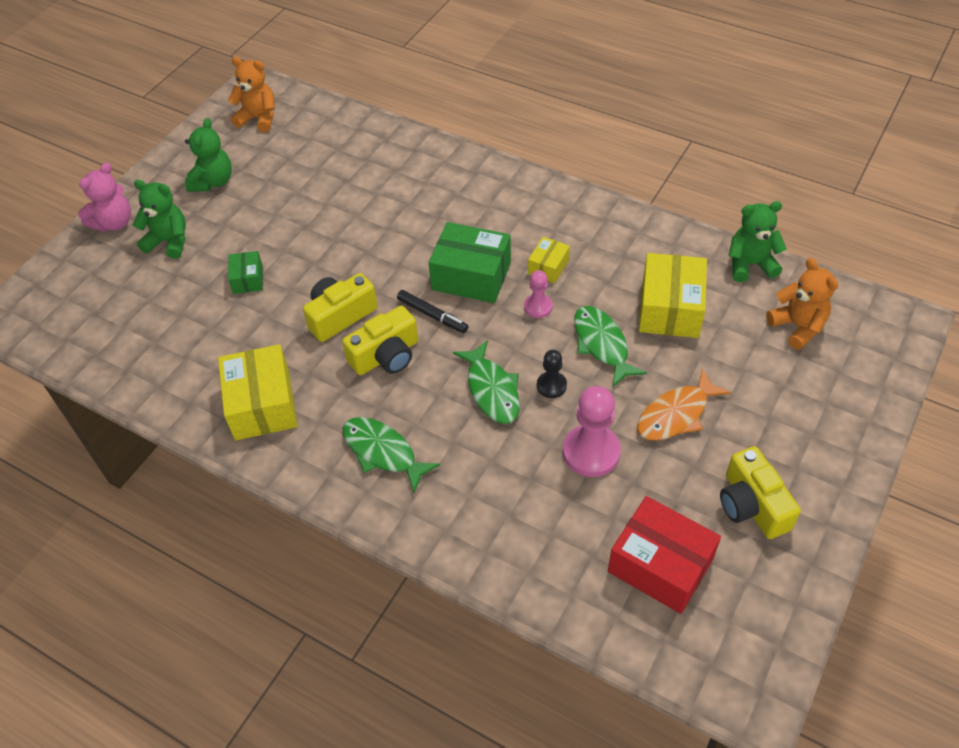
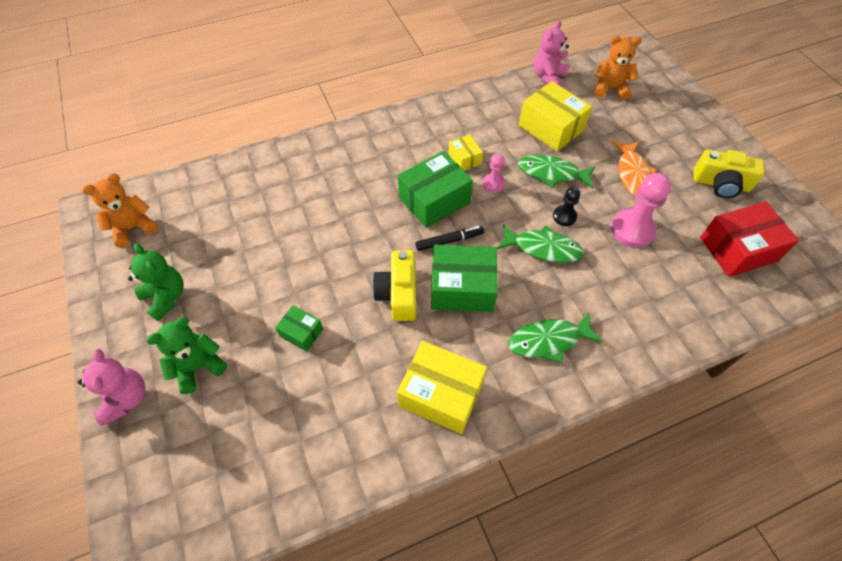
camera: 55 degrees left, 5 degrees up
(386, 355) = (462, 288): yellow camera -> green box
(750, 264) = (548, 77): green teddy bear -> pink teddy bear

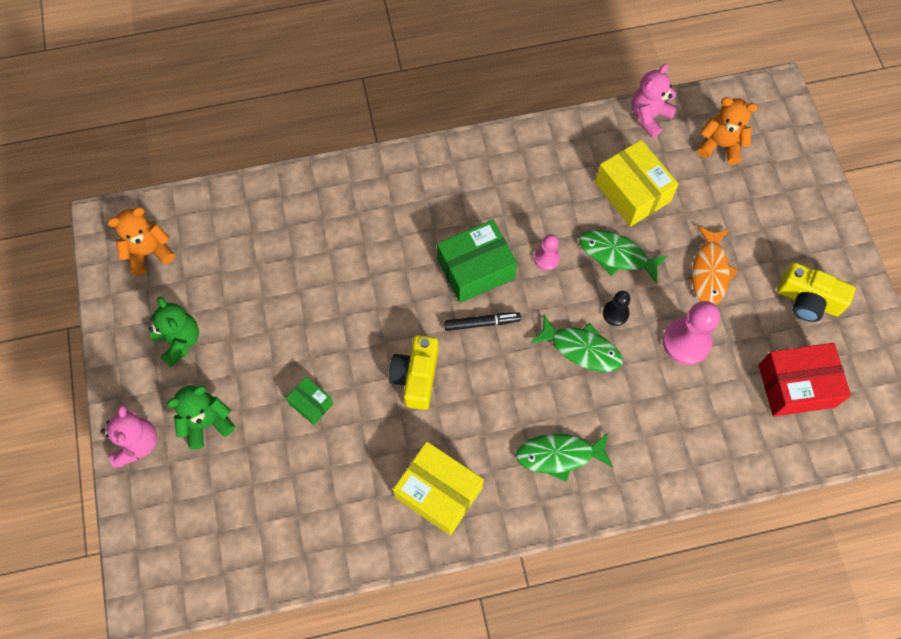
camera: 10 degrees right, 10 degrees up
(462, 288) = (483, 381): green box -> none
(464, 159) = (521, 220): yellow box -> none

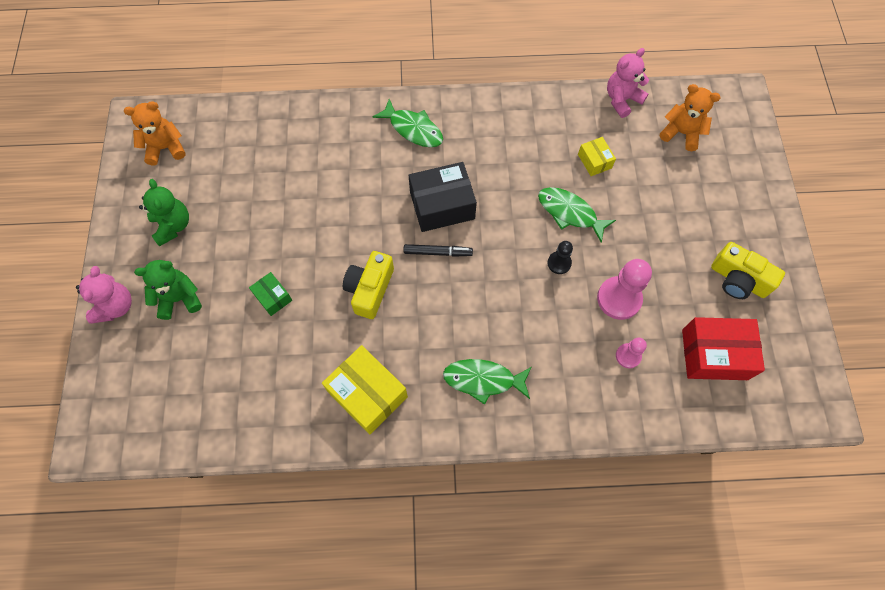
camera: 10 degrees right, 0 degrees up
(475, 269) = (442, 205): green box -> black box
(546, 258) = (506, 206): pink pawn -> pink pawn (628, 356)
(581, 348) = (522, 289): green fish -> green fish (413, 129)
(632, 192) = (594, 161): yellow box -> yellow box, size x0.52
(710, 271) = (652, 240): orange fish -> none

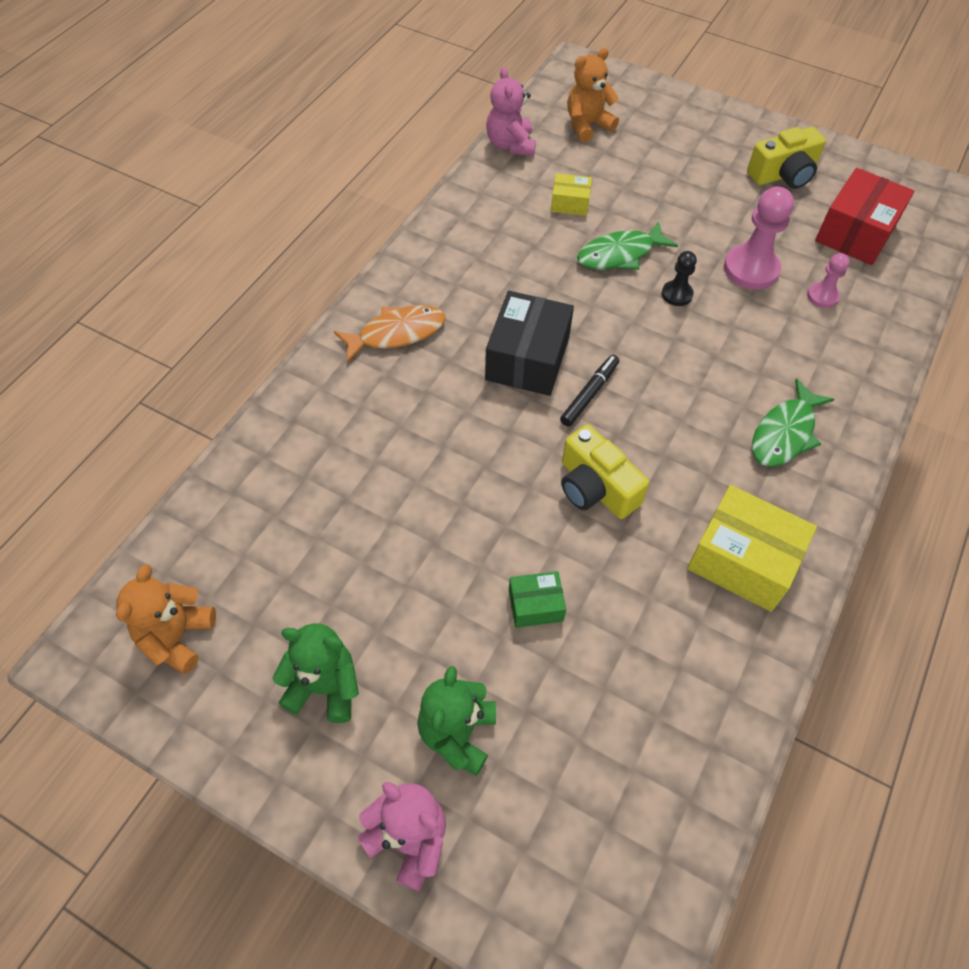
camera: 60 degrees left, 10 degrees down
(367, 394) = (742, 560): yellow box -> yellow box turned 45 degrees clockwise
(413, 129) = (396, 333): green fish -> orange fish

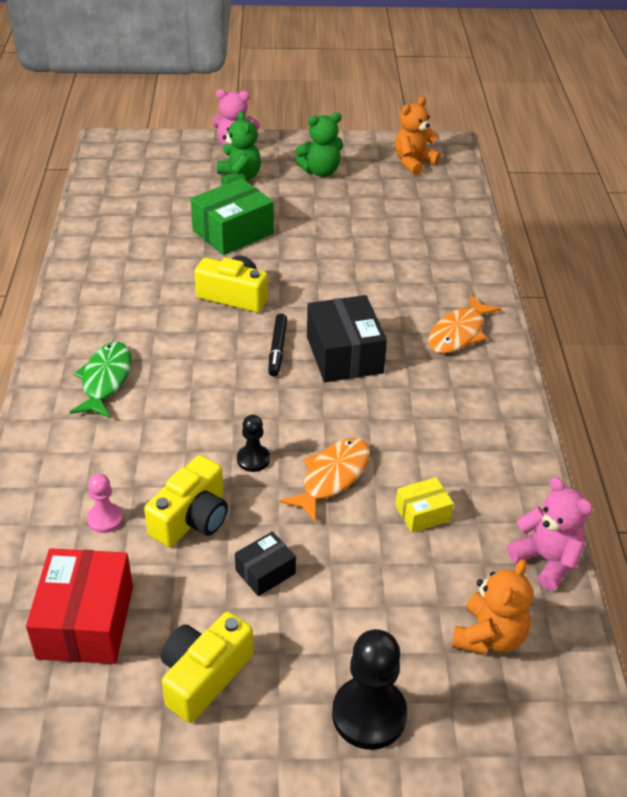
camera: 150 degrees right, 15 degrees down
(177, 637) = (413, 163): orange teddy bear -> orange teddy bear turned 120 degrees counterclockwise
(535, 605) = (233, 232): green box -> green box, size x1.91
(620, 254) = (332, 477): green fish -> orange fish
(690, 121) = (369, 714): none -> black pawn
(712, 213) = (265, 572): none -> black box
(742, 560) = (110, 294): yellow box -> none
(751, 269) = (192, 518): pink pawn -> yellow camera

